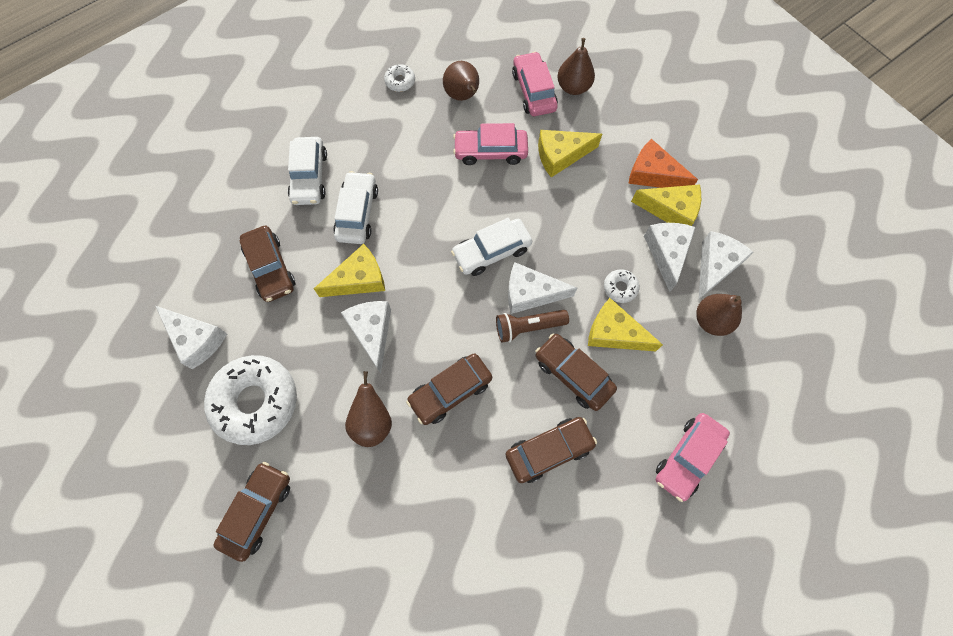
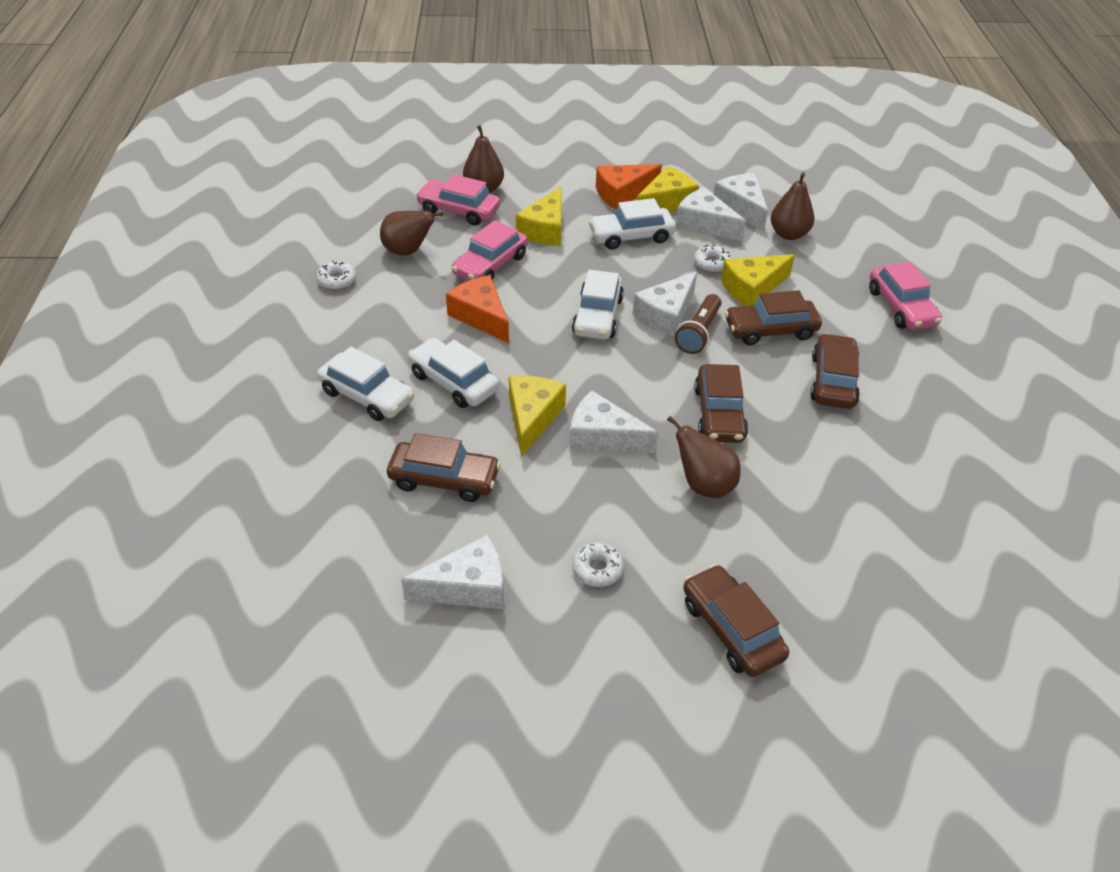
camera: 55 degrees left, 25 degrees down
(255, 402) = (597, 569): white donut -> white donut, size x0.42
(432, 184) = (481, 316): none -> orange cheese
(604, 214) = (631, 236): none -> white car

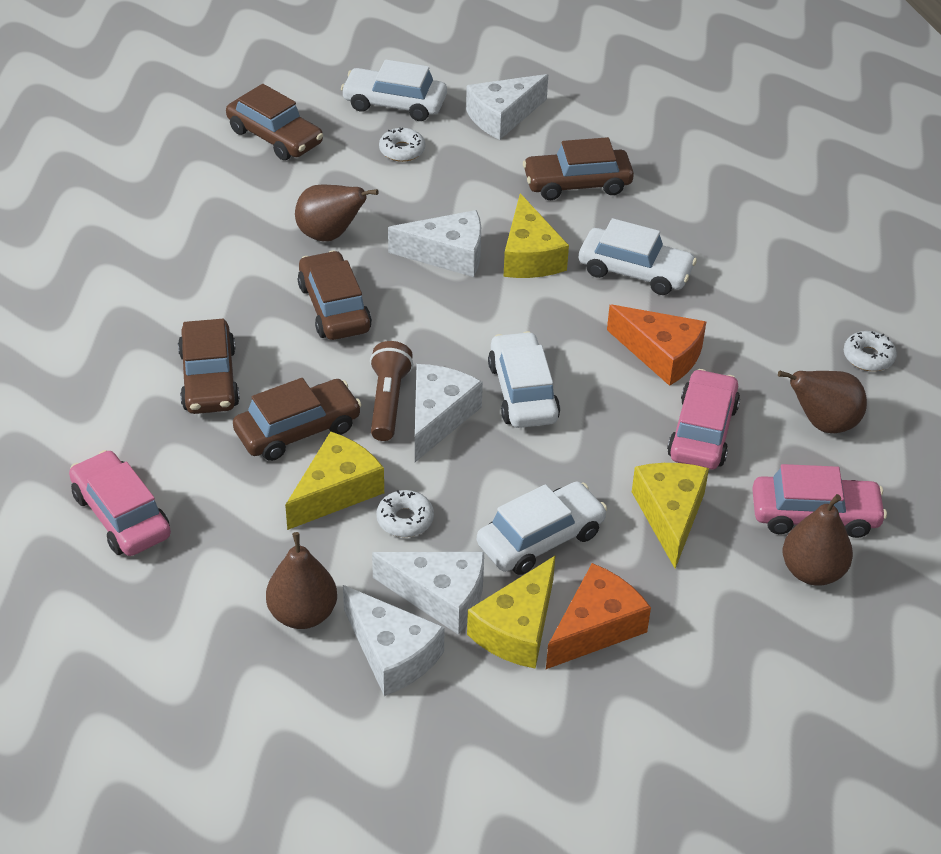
camera: 160 degrees right, 0 degrees up
(367, 396) = (710, 236): white car -> white car (394, 104)

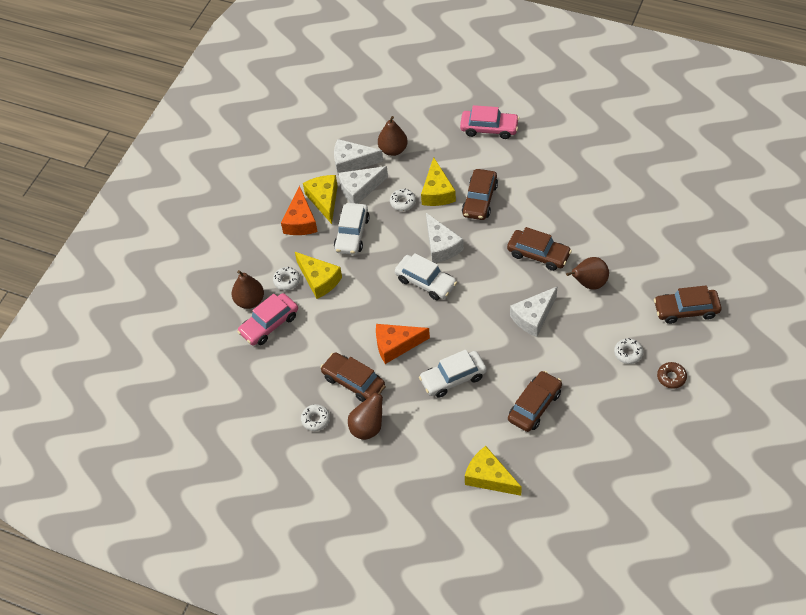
camera: 140 degrees right, 10 degrees up
(209, 379) = (535, 190): brown car -> brown car (353, 381)
(388, 402) = (466, 236): brown flashlight -> none
(394, 104) = (671, 377): white car -> brown donut
(502, 117) = (618, 416): white cheese -> none
(529, 256) = (502, 346): yellow cheese -> yellow cheese (489, 477)
(702, 431) = (343, 324): pink car -> none
(722, 554) = (287, 281): none -> white donut
(823, 423) = (303, 368): brown pear -> brown pear (368, 427)

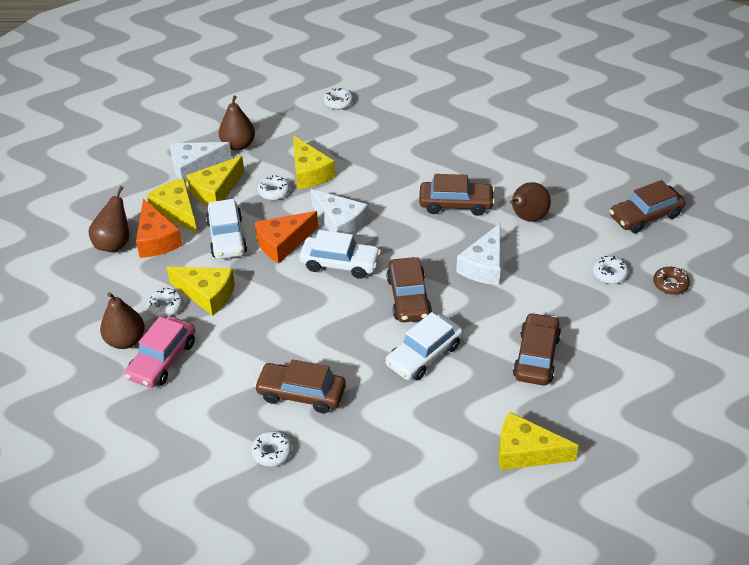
camera: 25 degrees left, 10 degrees down
(359, 189) = (216, 191): white cheese -> yellow cheese
(368, 427) = (345, 441): brown pear -> brown pear (114, 244)
(396, 345) = (336, 339): orange cheese -> orange cheese (283, 243)
(480, 200) = (362, 169): brown car -> brown car (408, 298)
(489, 128) = (338, 102): pink car -> white donut

